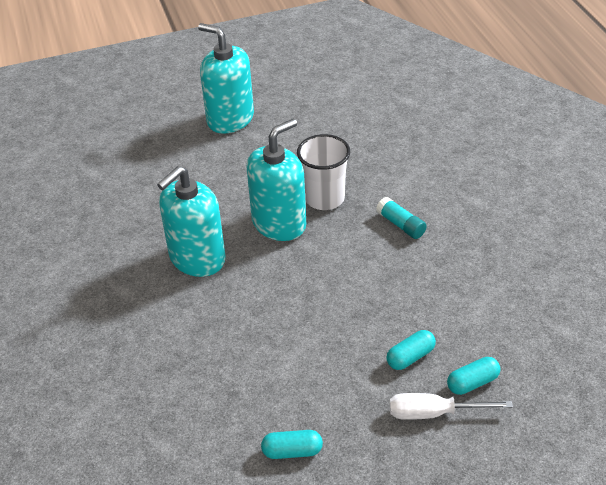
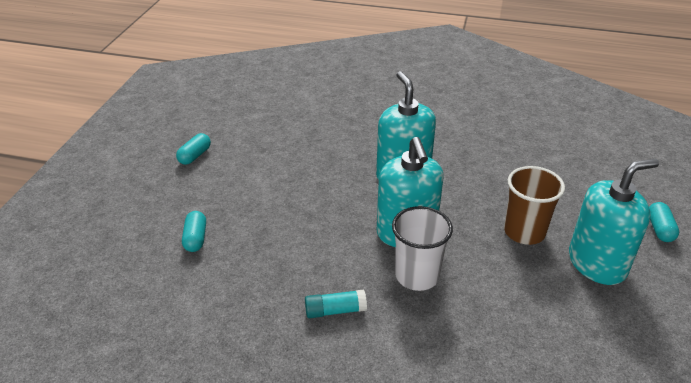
camera: 120 degrees right, 5 degrees down
(222, 161) = (524, 232): none -> brown cup
(434, 413) = (141, 225): white screwdriver -> none
(472, 383) = (137, 258): turquoise capsule -> turquoise capsule (659, 229)

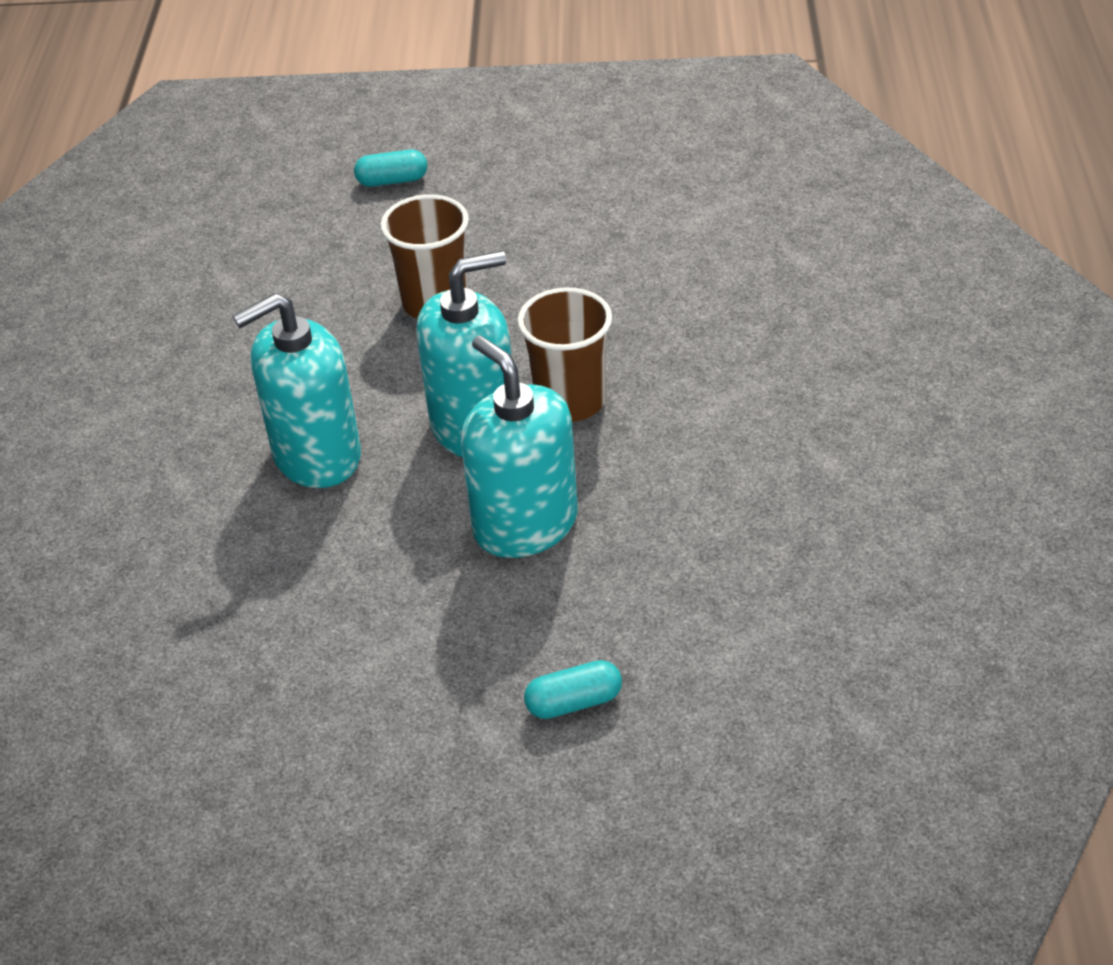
camera: 100 degrees left, 5 degrees up
(194, 156) = (307, 805): turquoise capsule -> none
(335, 310) = (675, 474): turquoise glue stick -> none
(417, 276) = (570, 401): white cup -> brown cup
(597, 263) = (484, 234): turquoise soap dispenser -> turquoise soap dispenser (525, 524)

